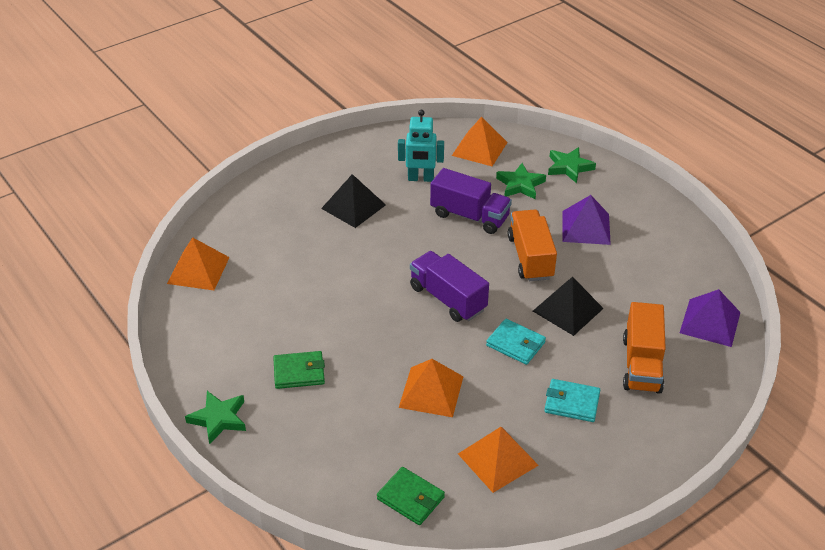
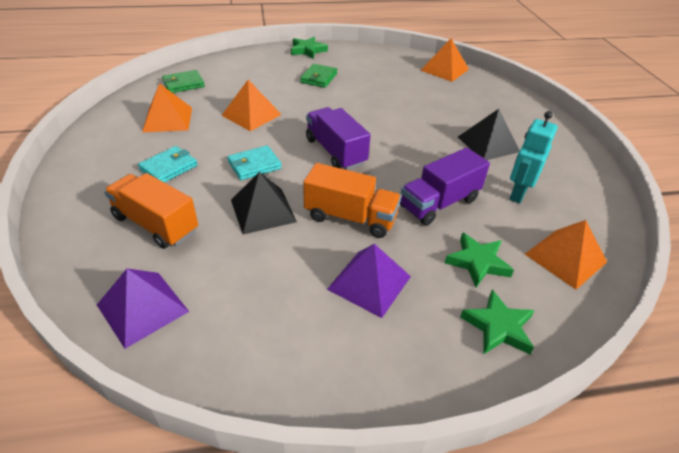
camera: 115 degrees right, 0 degrees up
(447, 299) = (335, 152): purple truck -> purple truck turned 105 degrees counterclockwise

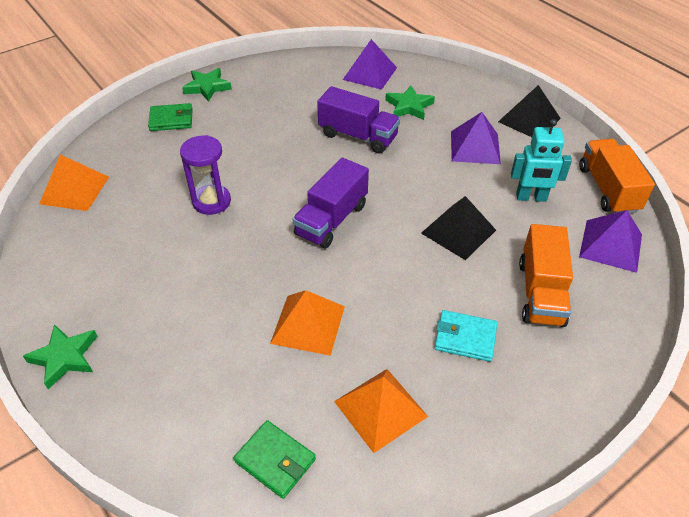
camera: 115 degrees left, 5 degrees up
(254, 165) = (402, 269): turquoise wallet -> none
(319, 78) = (164, 302): green wallet -> green wallet (171, 120)
(350, 217) = (419, 177): orange truck -> orange truck (607, 189)
(397, 110) = (211, 201): none -> purple hourglass
(488, 144) = (242, 127): black pyramid -> black pyramid (529, 120)
(498, 327) = (457, 90): green star -> green star (207, 87)
(517, 194) = (311, 101): turquoise robot -> turquoise robot (531, 197)
(565, 258) = (370, 73): orange pyramid -> purple pyramid

